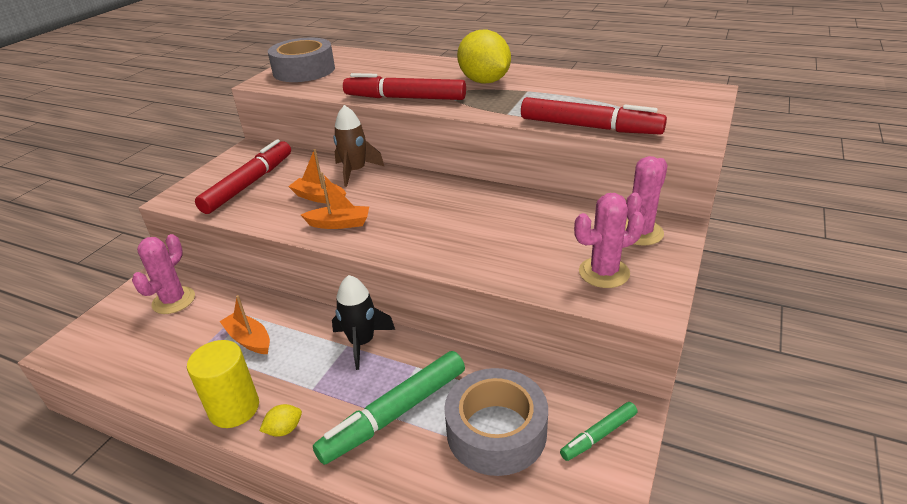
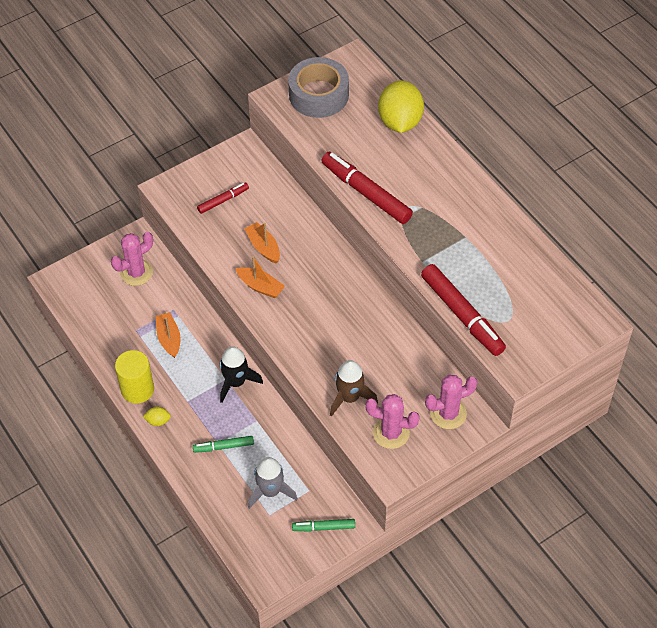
camera: 30 degrees right, 20 degrees up
(248, 184) = (223, 200): red marker -> red marker, size x0.53
(355, 171) = (307, 229): brown rocket -> brown rocket (349, 397)
(396, 413) = (224, 446): green marker -> green marker, size x0.53
(484, 81) = (445, 202): yellow lemon -> yellow lemon (400, 121)
(496, 431) = (270, 491): grey tape -> grey rocket

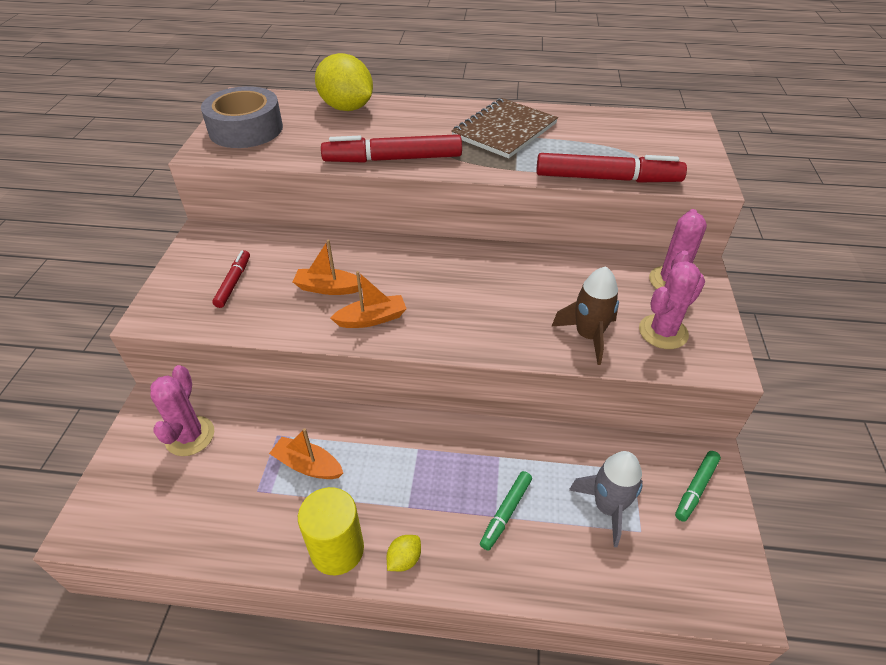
camera: 50 degrees left, 10 degrees down
(236, 382) = (431, 442): black rocket -> none
(465, 224) = (504, 130): none -> brown notebook

